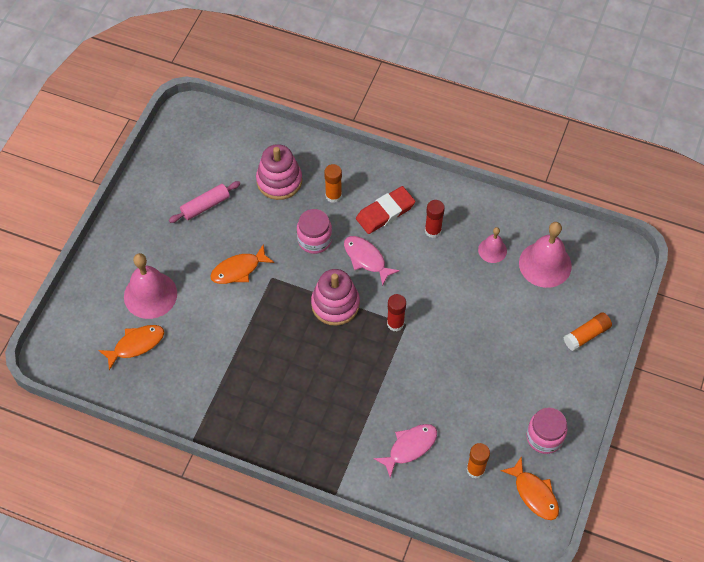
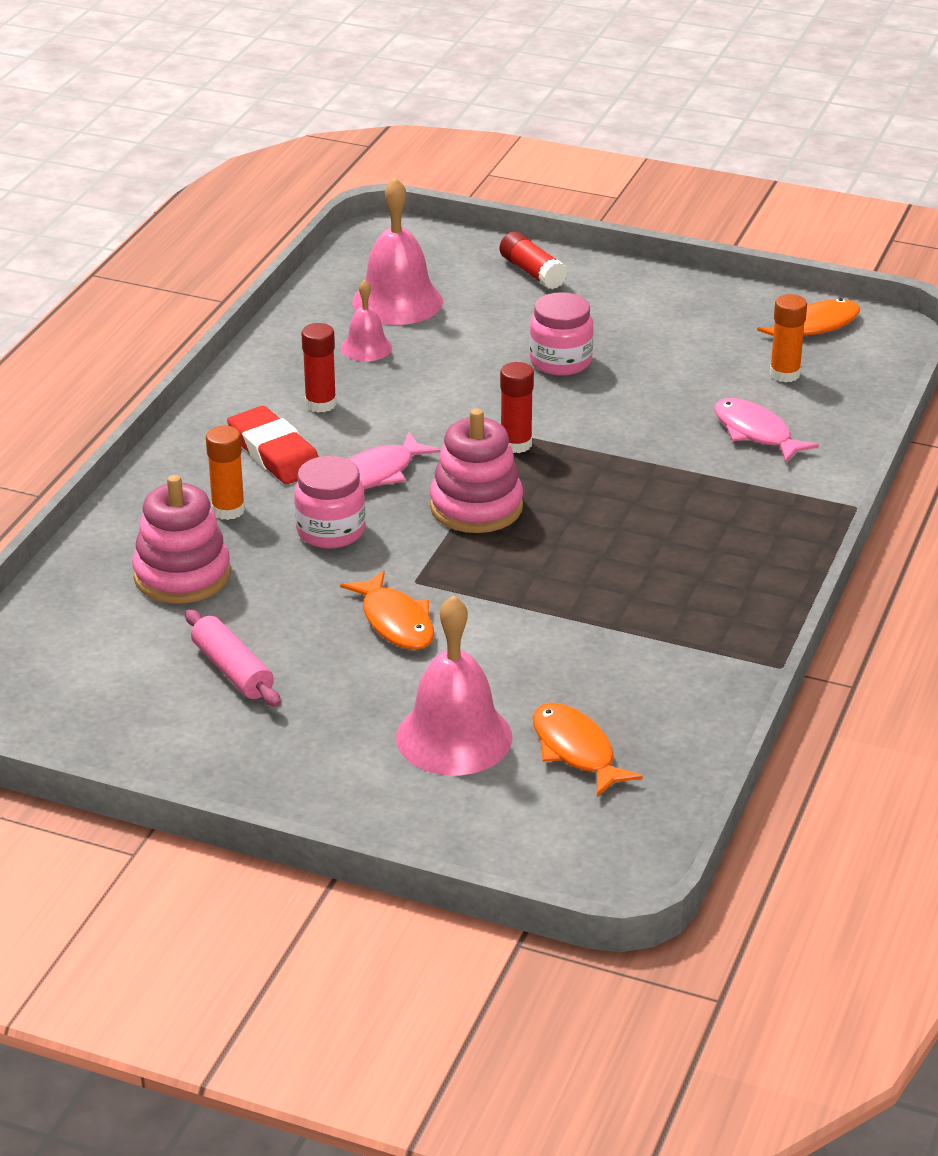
camera: 90 degrees left, 25 degrees down
(544, 437) = (718, 314): pink jar -> pink jar (560, 361)
(586, 335) = (532, 272): orange glue stick -> red glue stick

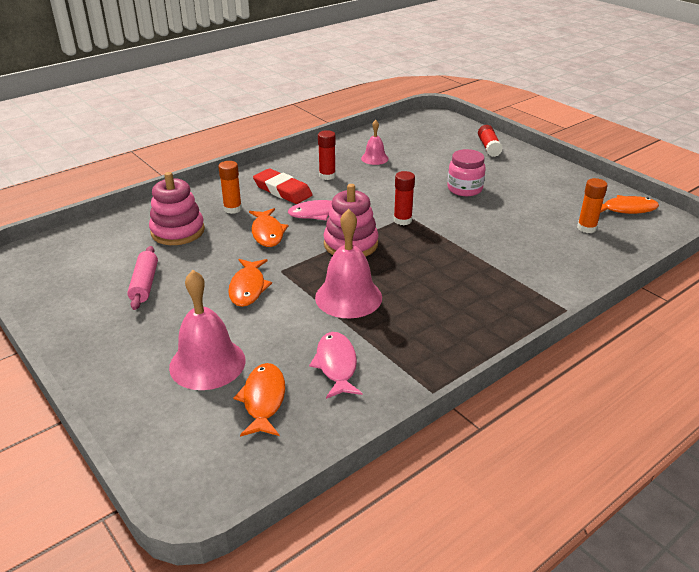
camera: 30 degrees right, 0 degrees up
(274, 453) = (282, 190): red eraser -> red eraser turned 45 degrees counterclockwise
(330, 531) = (267, 233): pink jar -> orange fish
(397, 301) = (410, 143): pink bell -> pink bell (348, 297)
(755, 432) = (542, 253): pink fish -> pink fish (336, 365)

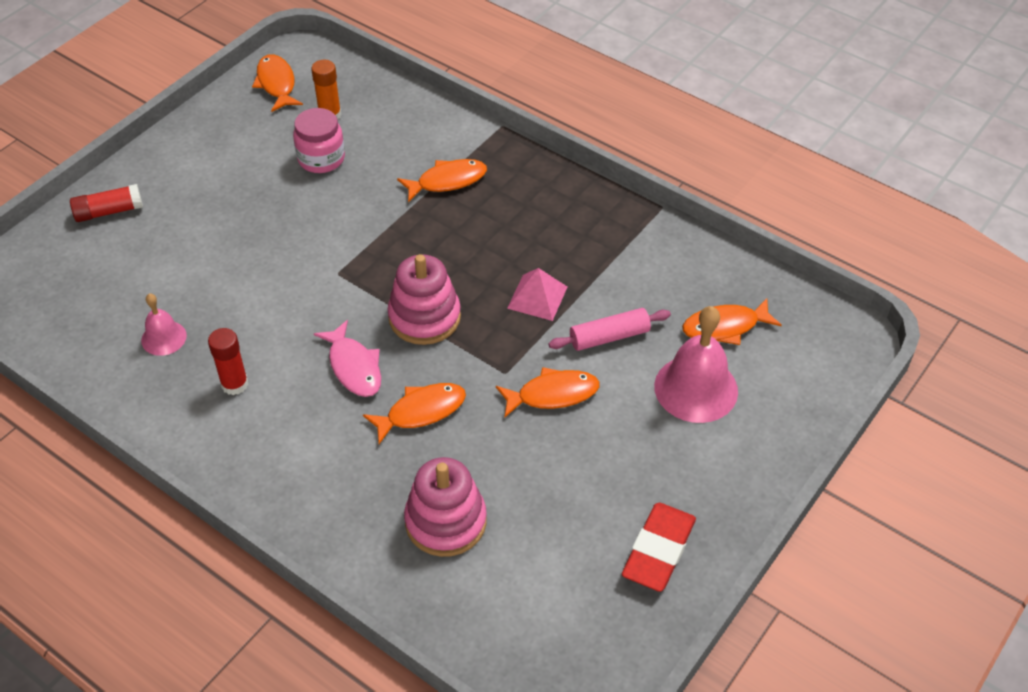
camera: 105 degrees left, 15 degrees up
(144, 284) = (583, 507): pink rolling pin -> pink rolling pin (609, 337)
(232, 209) = (364, 474): orange glue stick -> none
(282, 190) = (293, 428): red eraser -> red eraser (658, 550)
(336, 365) = (653, 284): pink fish -> none
(348, 297) = (537, 297): pink bell -> pink pyramid
(402, 220) = (351, 276): red glue stick -> none
(464, 189) = (250, 225): pink jar -> pink jar (321, 159)
(498, 273) = (447, 181): none -> orange fish

